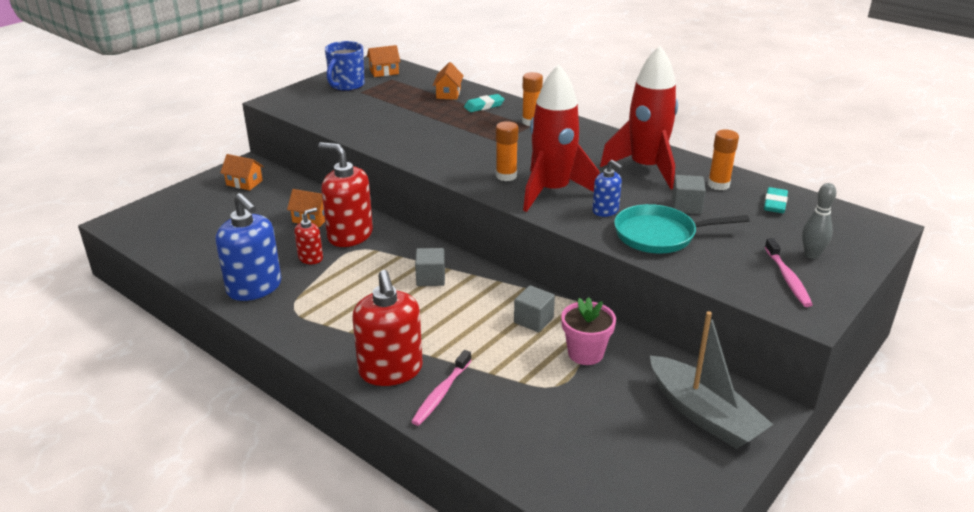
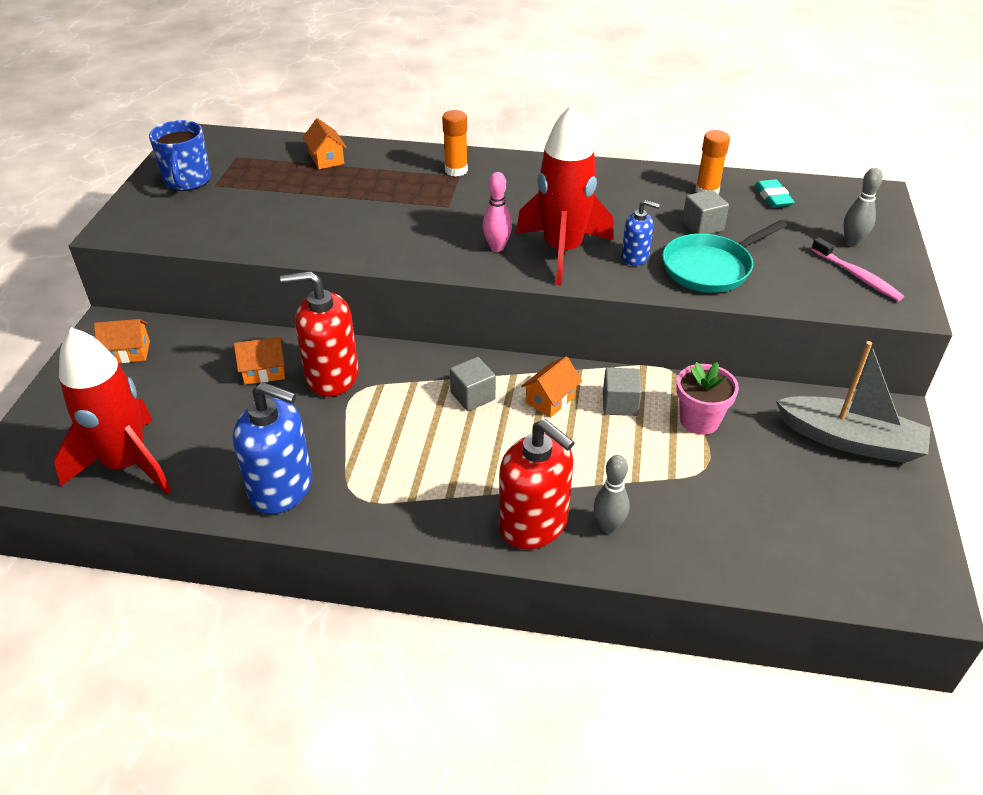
camera: 30 degrees left, 10 degrees up
(310, 258) = (313, 423): red soap dispenser -> none
(384, 72) = (217, 149): orange house -> orange house (550, 399)
(441, 393) = (608, 526): pink toothbrush -> grey bowling pin
(484, 106) = (384, 164): turquoise eraser -> none
(506, 176) = (497, 247): orange glue stick -> pink bowling pin
(645, 168) = (624, 194): red rocket -> red rocket (126, 464)

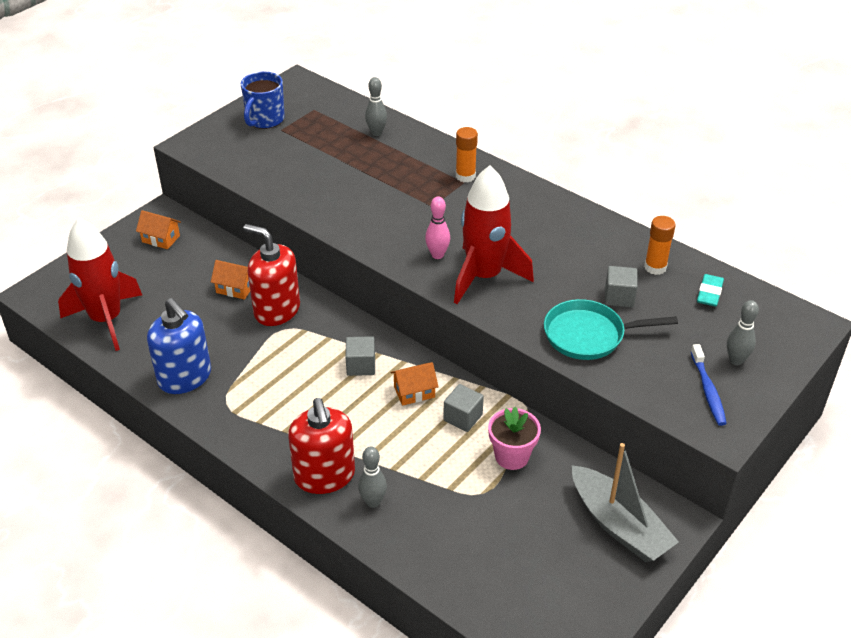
camera: 30 degrees right, 0 degrees up
(326, 159) = (376, 133): orange house -> grey bowling pin
(635, 257) = (537, 303): blue soap dispenser -> none
(857, 276) = (708, 390): pink toothbrush -> blue toothbrush

